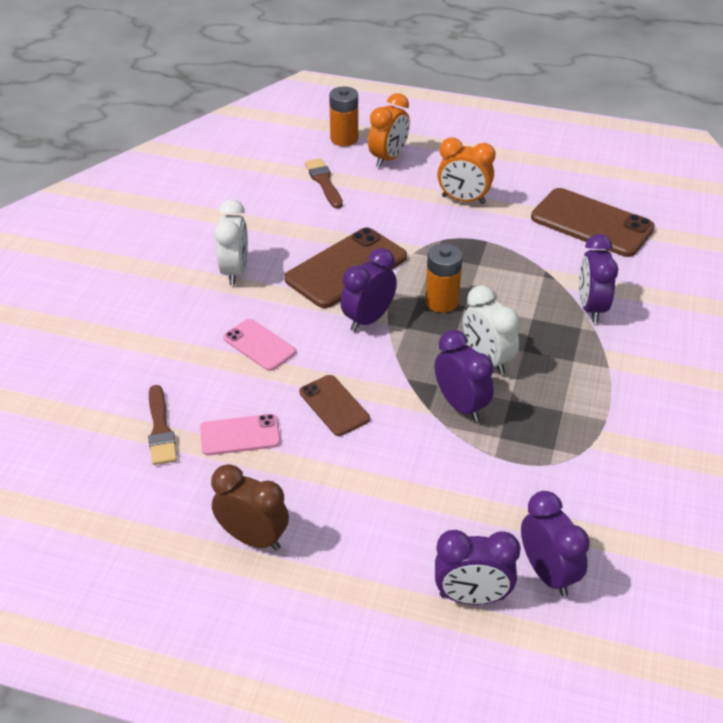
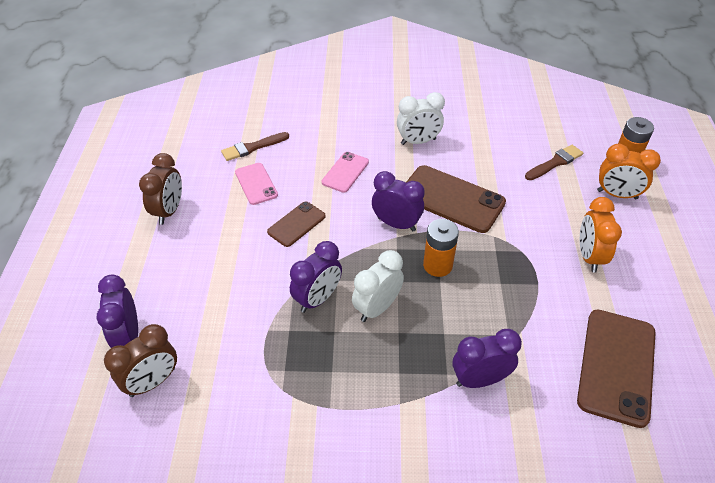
camera: 75 degrees right, 5 degrees up
(548, 573) = (153, 382): purple clock -> brown clock

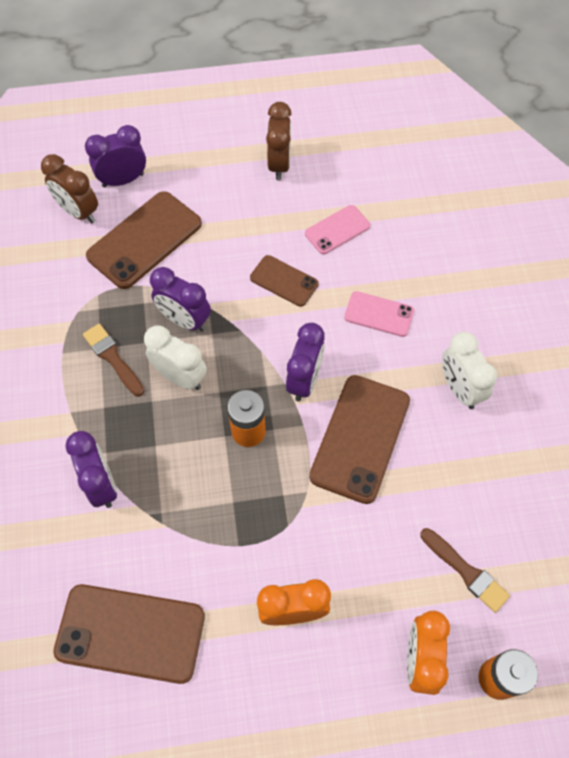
camera: 80 degrees right, 15 degrees up
(169, 211) = (279, 165): brown clock -> brown clock turned 90 degrees counterclockwise
(214, 323) = (144, 240): none -> brown phone
(252, 147) = (396, 212): brown brush -> brown brush (112, 358)

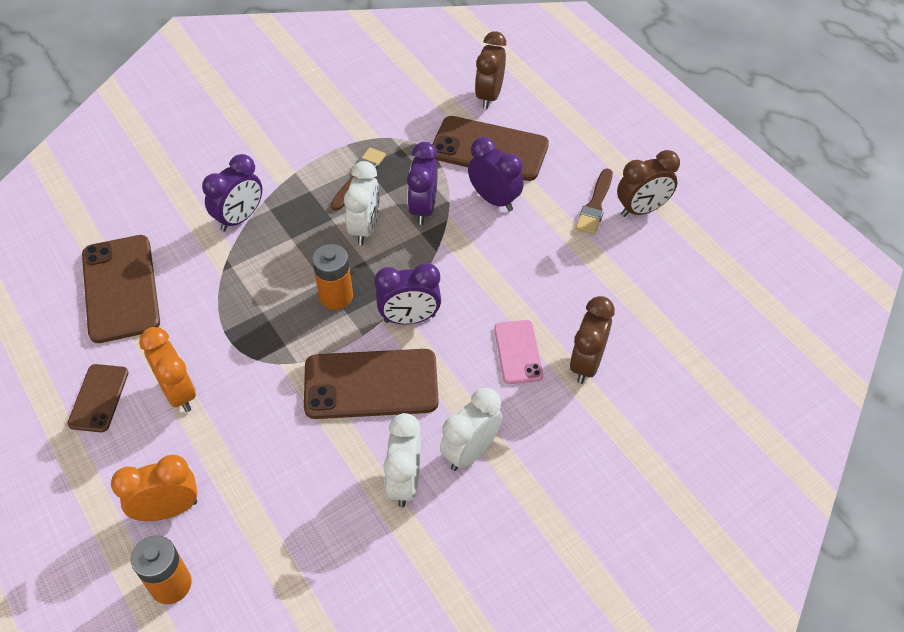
camera: 65 degrees right, 10 degrees down
(123, 180) = (542, 110): purple clock -> purple clock (494, 200)
(284, 281) = (509, 263): brown phone -> brown phone (99, 398)
(337, 230) = (596, 283): pink phone -> none
(412, 272) = (586, 363): none -> brown clock
(466, 571) = (270, 522): brown brush -> brown brush (595, 205)
(468, 449) = (404, 482): none -> white clock

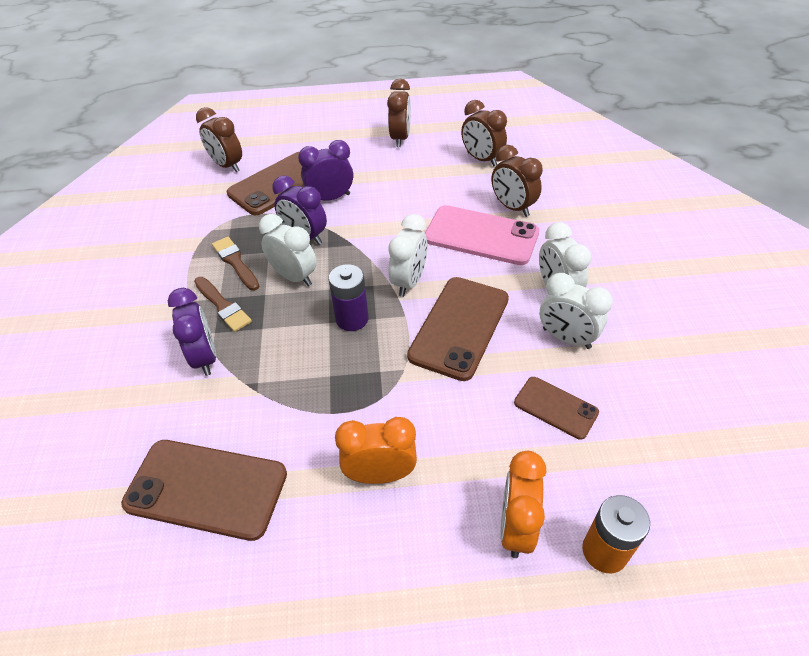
camera: 60 degrees left, 5 degrees down
(99, 398) = (339, 555): brown phone -> brown phone (555, 407)
(336, 296) = (352, 319): orange battery -> purple battery
(409, 318) = (409, 282): purple clock -> white clock
(518, 352) = (481, 235): pink phone -> pink phone, size x1.79
(595, 205) = (378, 155): brown brush -> brown brush (223, 306)
(658, 301) = (481, 159): none -> brown clock

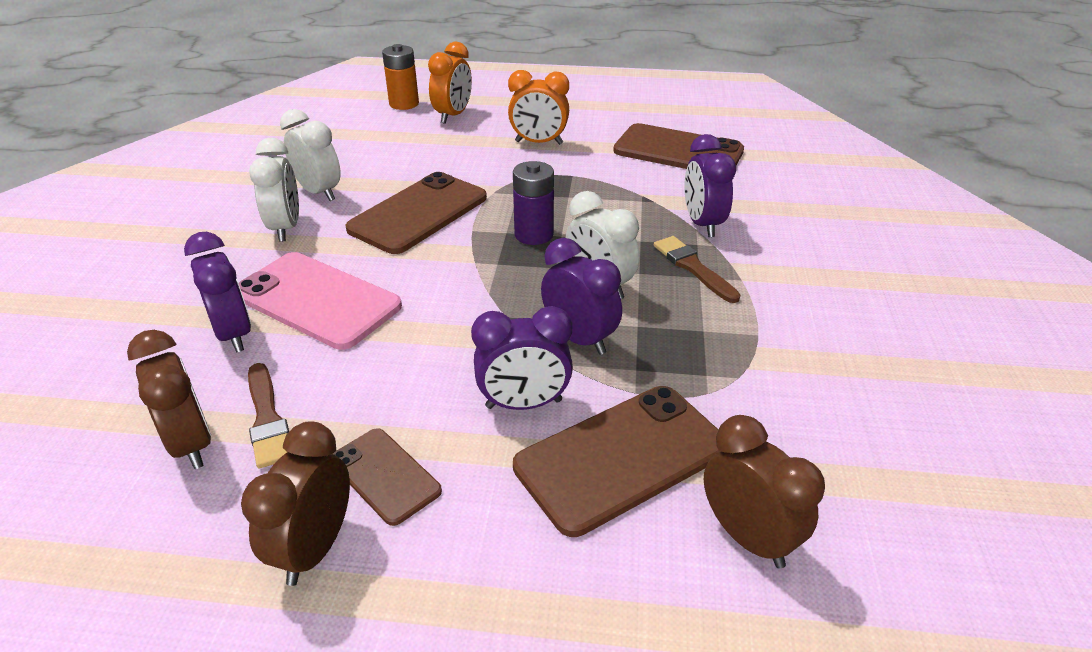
camera: 170 degrees left, 10 degrees down
(235, 262) = (686, 317): brown brush -> brown brush (267, 419)
(409, 282) = (450, 260): white clock -> none
(512, 207) = (234, 334): brown clock -> purple clock
(555, 407) = (375, 156): brown phone -> brown phone (385, 475)

